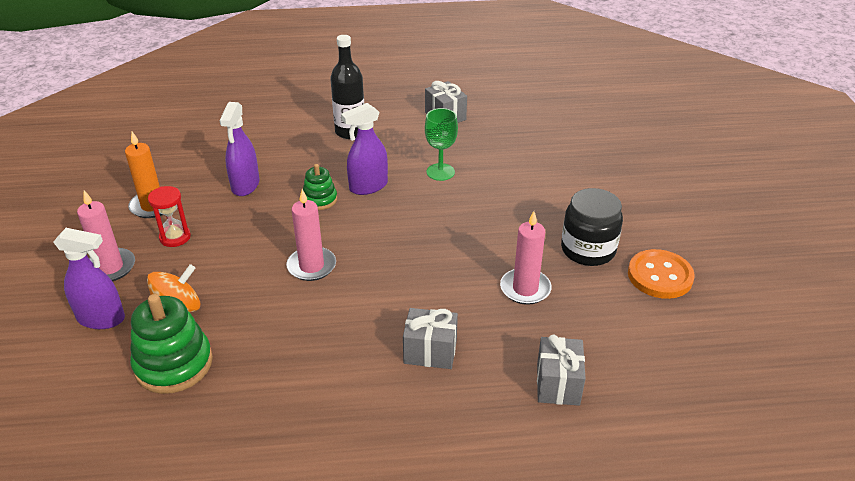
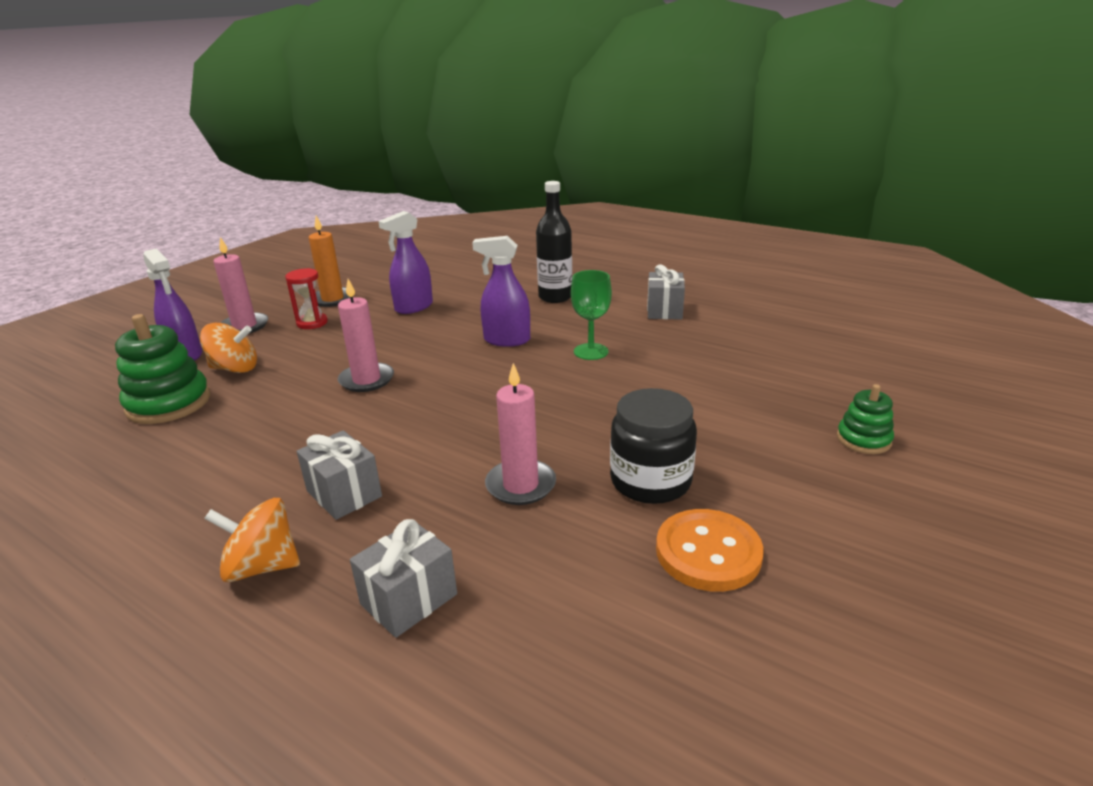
camera: 40 degrees right, 10 degrees down
(320, 199) = (452, 335): green stacking toy -> green stacking toy (863, 439)
(452, 419) = (262, 566): none -> orange spinning top

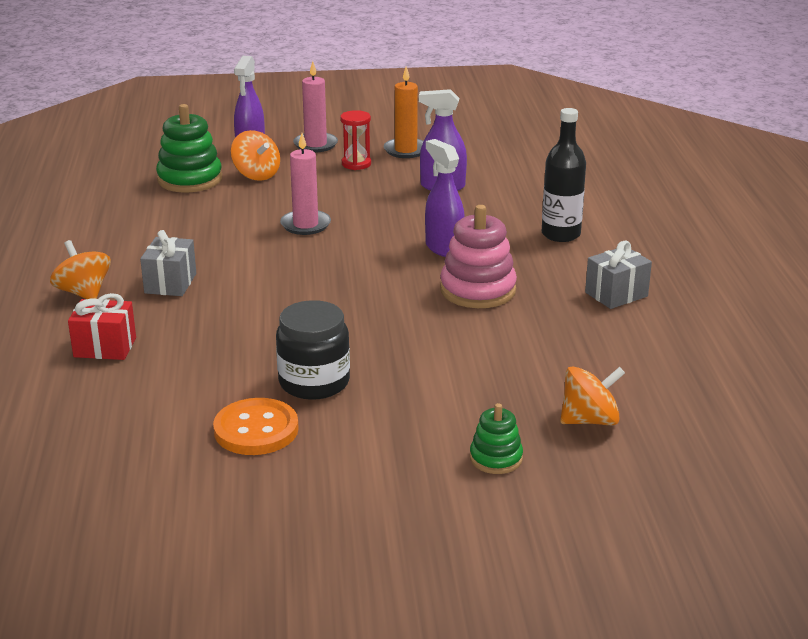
camera: 50 degrees right, 0 degrees up
(409, 599) = (105, 347): grey gift -> red gift
(521, 485) = (250, 336): pink candle -> none
(591, 351) = (478, 290): green goblet -> pink stacking toy
(833, 381) = (589, 420): none -> orange spinning top

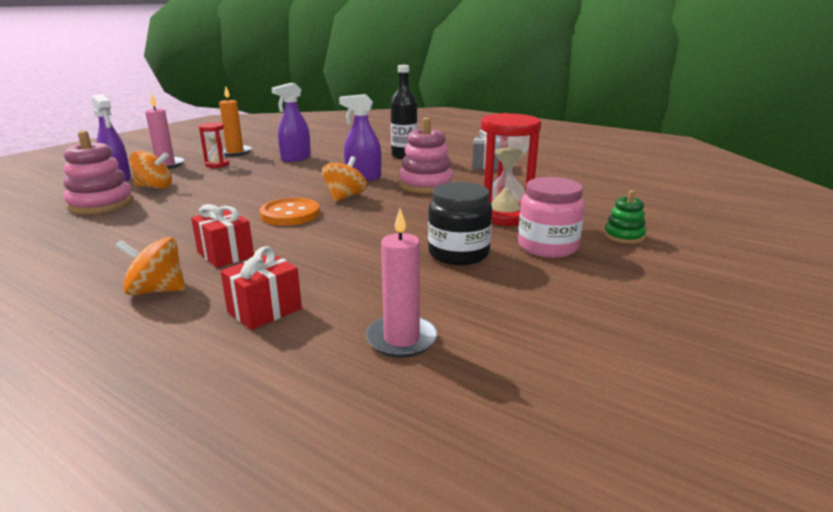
camera: 50 degrees left, 5 degrees down
(170, 283) = (225, 254): grey gift -> red gift
(190, 179) = (101, 204): green stacking toy -> pink stacking toy
(256, 430) = (495, 292): orange button -> orange button (290, 214)
(305, 225) = (253, 195): pink candle -> pink candle (401, 339)
(397, 422) = (547, 247): none -> pink jar
(450, 369) = (504, 216): none -> red hourglass
(589, 420) = (607, 205): orange spinning top -> orange spinning top (345, 197)

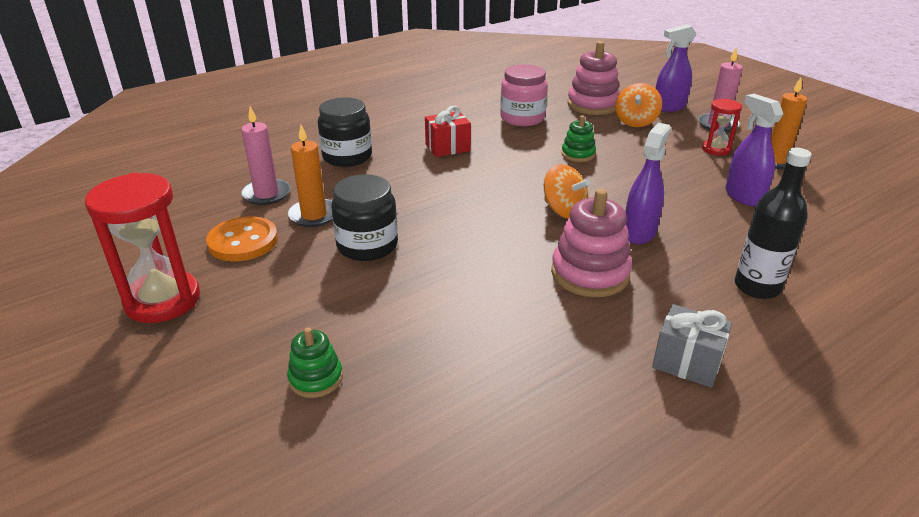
camera: 110 degrees right, 10 degrees up
(157, 290) = (405, 127): orange spinning top -> none
(234, 200) = (578, 154): none -> green stacking toy
(264, 310) = (347, 156): red gift -> black jar
(290, 214) = (523, 177): orange button -> orange button (243, 241)
(427, 292) = (314, 215): none -> orange candle
(504, 216) = (442, 303): red hourglass -> red hourglass (163, 300)
(547, 247) = (337, 304): pink jar -> pink jar (522, 118)

